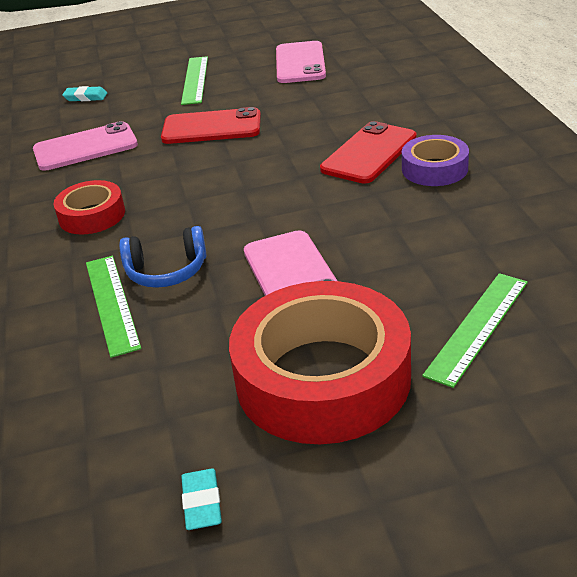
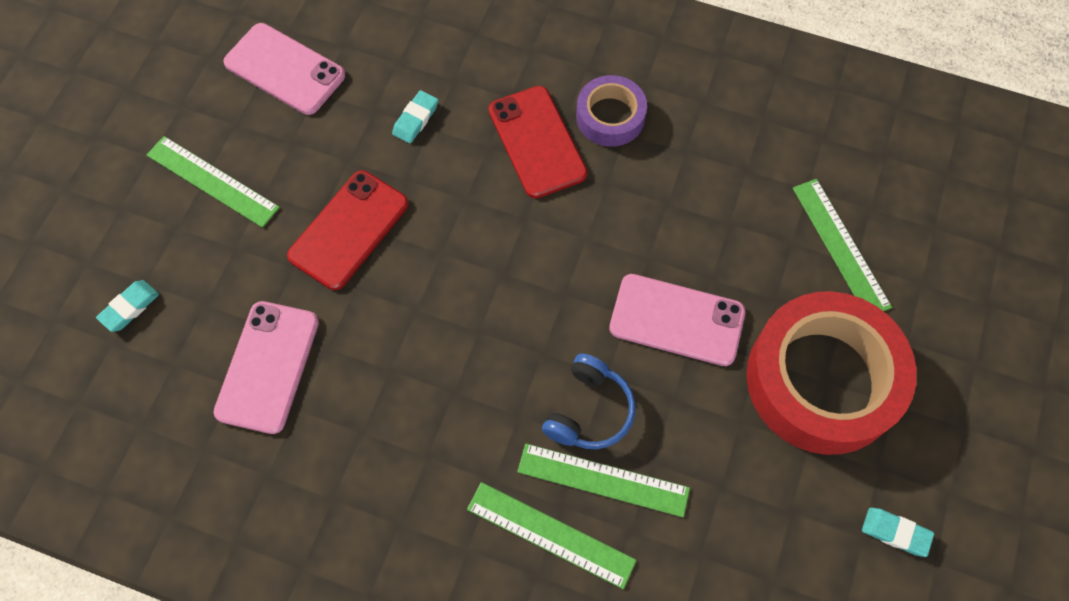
camera: 60 degrees left, 30 degrees up
(45, 300) = (550, 534): none -> green ruler
(92, 215) = (429, 427): red tape -> none
(323, 110) = (416, 119): none -> turquoise eraser

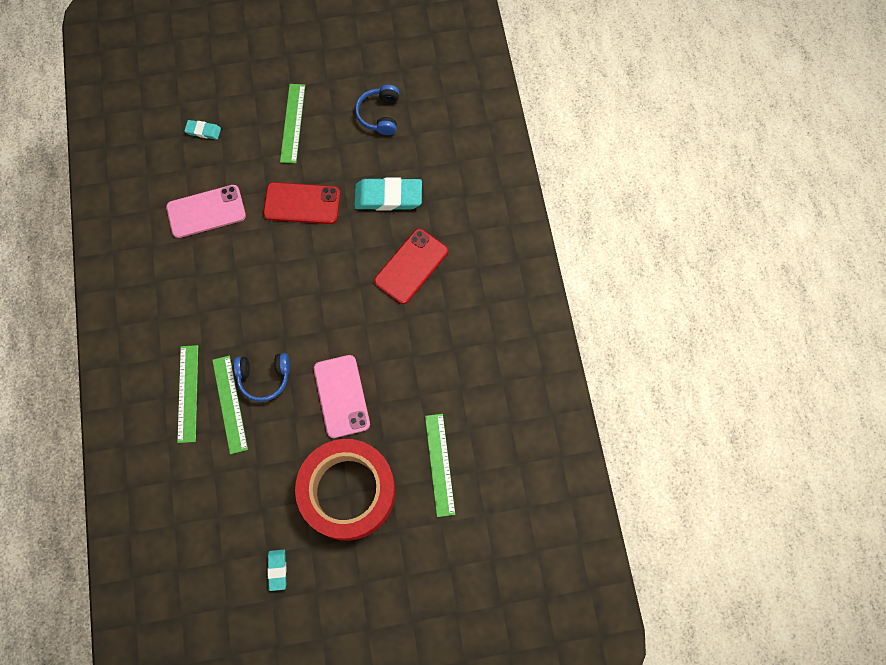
camera: 60 degrees right, 5 degrees up
(285, 69) = (380, 115): pink phone -> blue headphones
(416, 119) = (388, 197): turquoise eraser -> turquoise eraser, size x1.98
(610, 117) = (451, 296): purple tape -> none
(840, 246) = (439, 464): green ruler -> green ruler turned 45 degrees counterclockwise

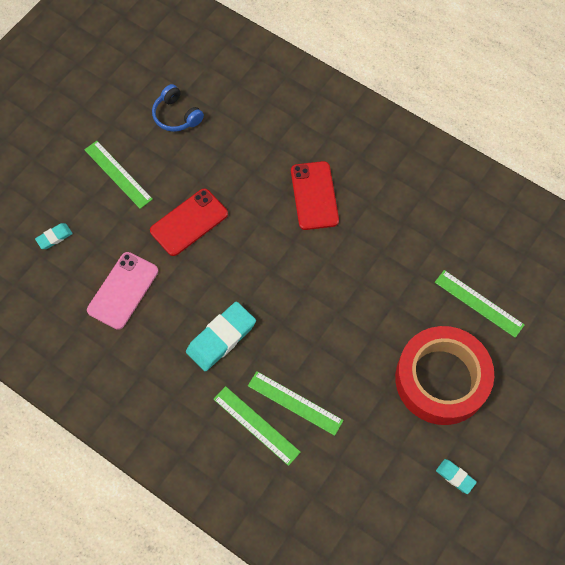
camera: 45 degrees left, 5 degrees down
(264, 377) = (298, 362): blue headphones -> none
(341, 396) = (365, 322): pink phone -> none
(388, 197) = (246, 164): turquoise eraser -> turquoise eraser (221, 338)

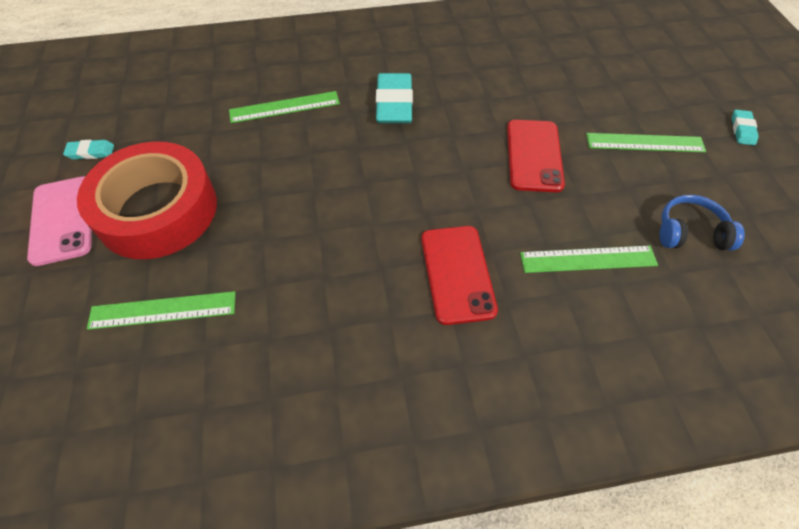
camera: 135 degrees right, 10 degrees down
(54, 237) = (608, 70): turquoise eraser -> turquoise eraser (742, 130)
(123, 290) = (509, 78): pink phone -> pink phone (62, 220)
(256, 425) = (301, 77): green ruler -> green ruler (588, 259)
(314, 195) = (457, 274): red phone -> red phone turned 45 degrees clockwise

